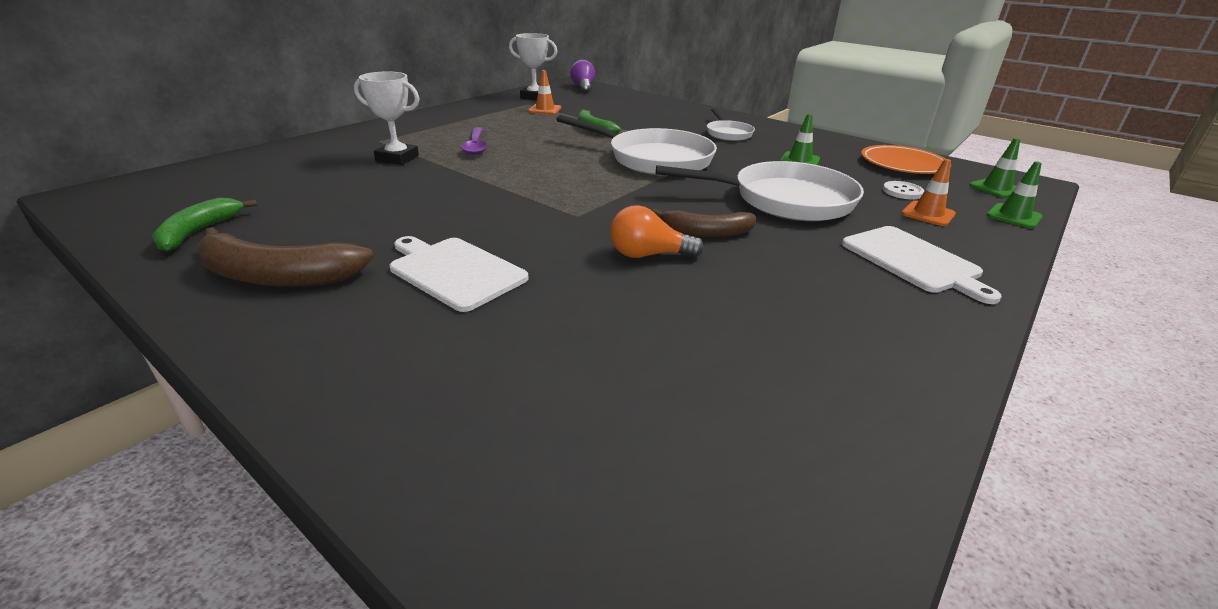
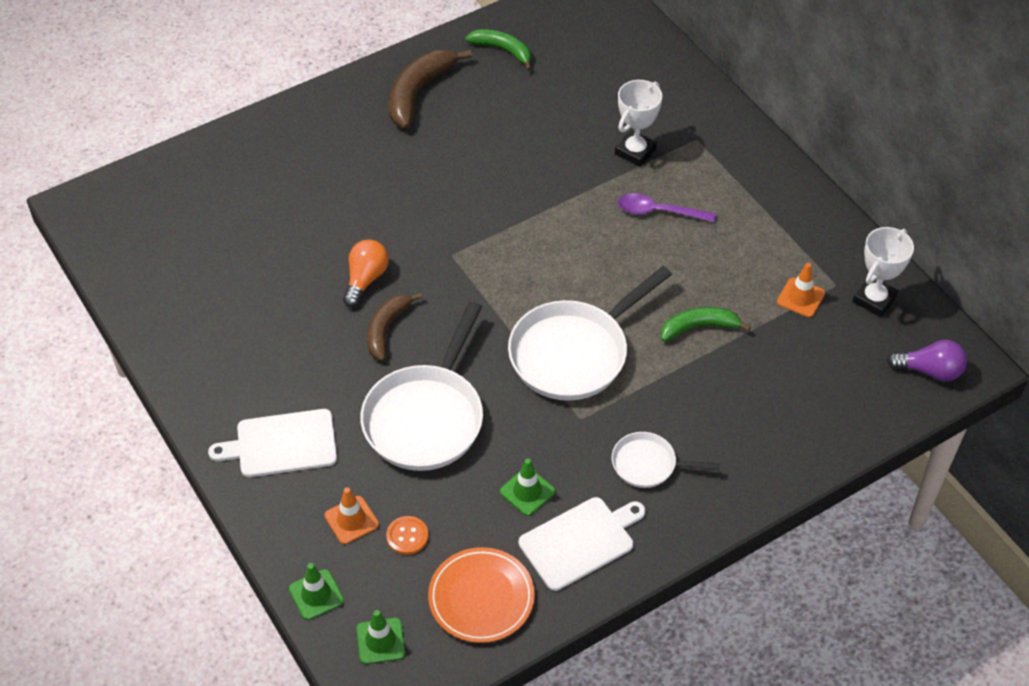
camera: 110 degrees right, 20 degrees up
(454, 271) = (388, 172): white cutting board -> white cutting board (580, 541)
(902, 192) = (407, 536): white button -> orange button

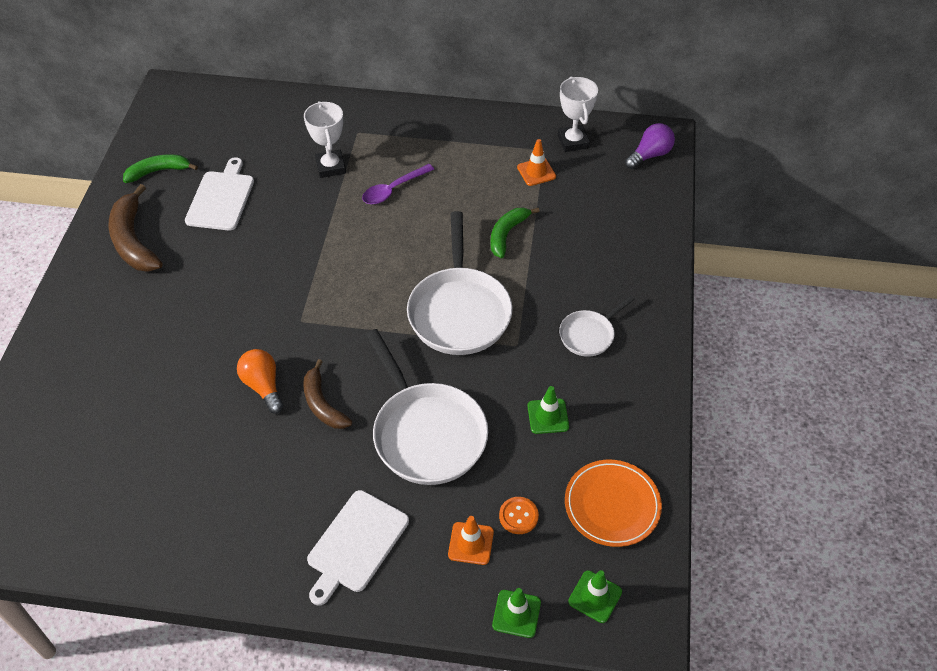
camera: 50 degrees left, 0 degrees up
(580, 541) = (616, 414): white cutting board -> white cutting board (221, 198)

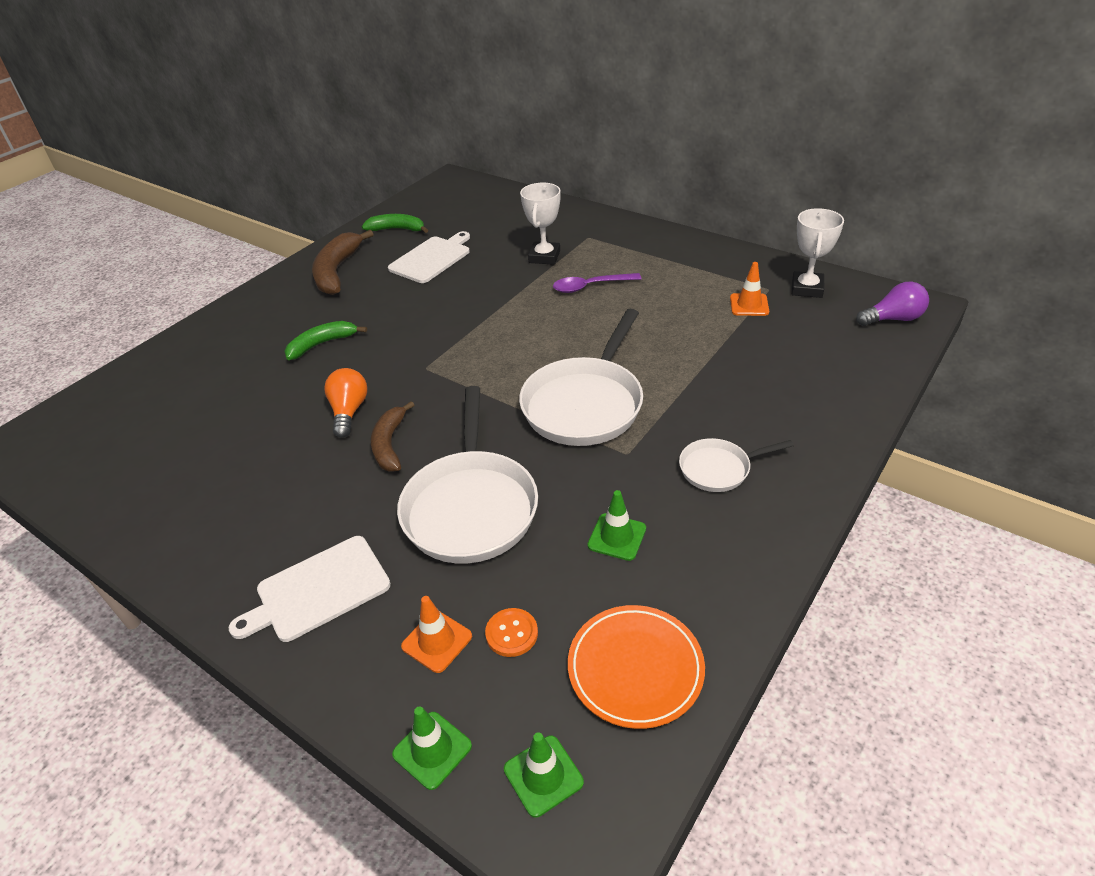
camera: 30 degrees right, 10 degrees down
(507, 234) = (682, 350): green banana -> green banana (322, 344)

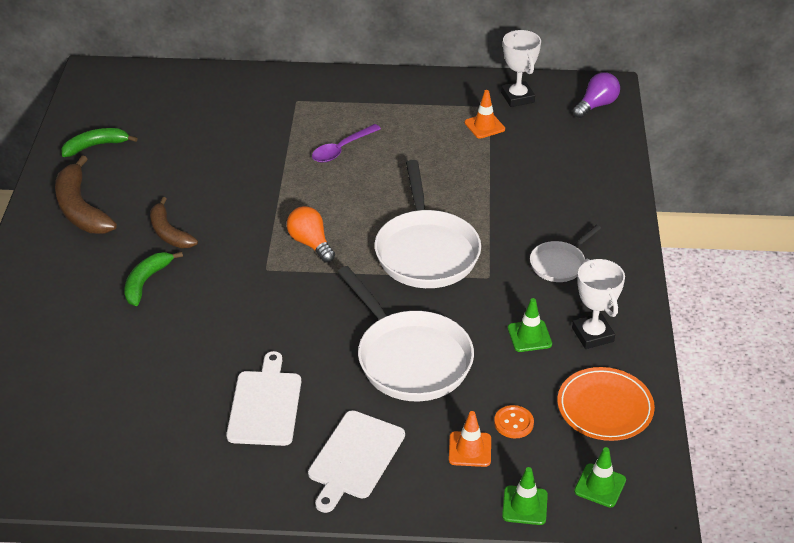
camera: 35 degrees left, 0 degrees up
(349, 411) = (237, 328): orange light bulb -> orange light bulb (311, 243)
(390, 444) = (301, 340): brown banana -> brown banana (169, 233)
(431, 258) = (165, 166): white cutting board -> white cutting board (265, 405)
(544, 257) = (274, 132): white trophy -> white trophy (592, 335)

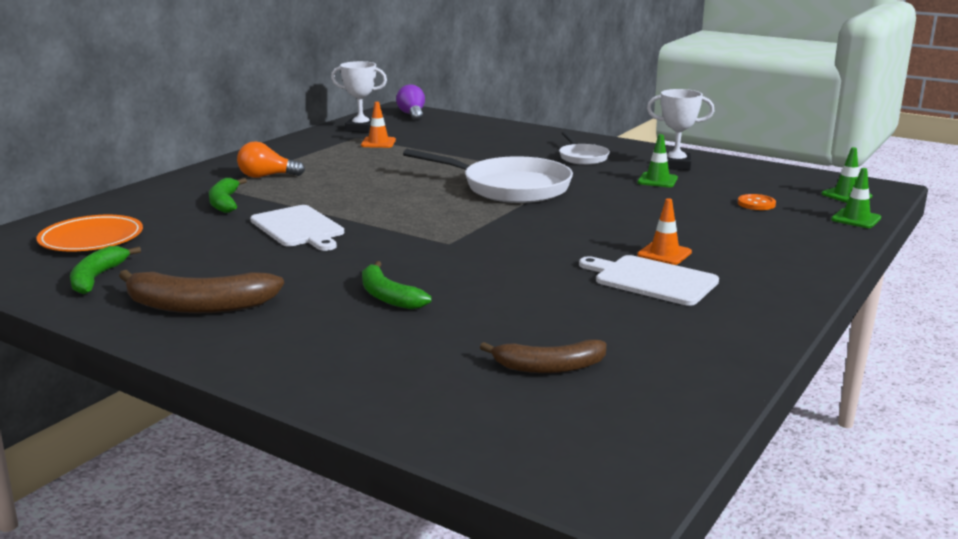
camera: 60 degrees left, 20 degrees down
(169, 233) = (322, 271): brown banana -> brown banana (549, 367)
(266, 124) = (225, 203): none -> green banana
(311, 243) = (437, 220): orange light bulb -> orange light bulb (267, 176)
(341, 149) = (320, 186): purple spoon -> none
(355, 458) = (758, 260): white cutting board -> white cutting board (299, 228)
(410, 358) = (643, 218): white pan -> none
(470, 449) = (777, 222): orange traffic cone -> orange traffic cone (664, 254)
(605, 407) = (760, 178): orange plate -> orange plate (91, 239)

